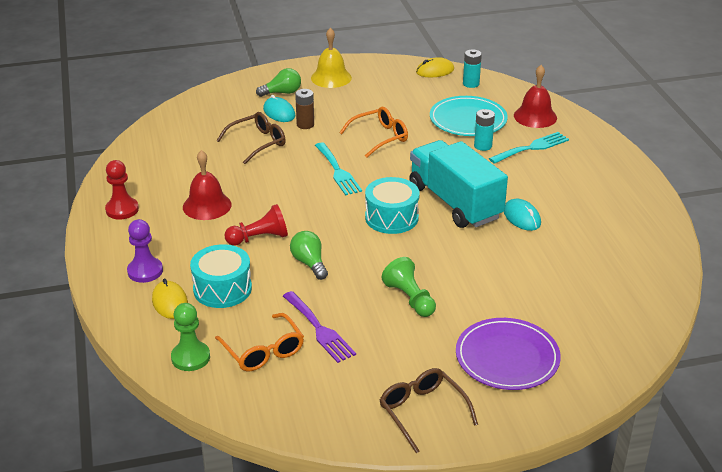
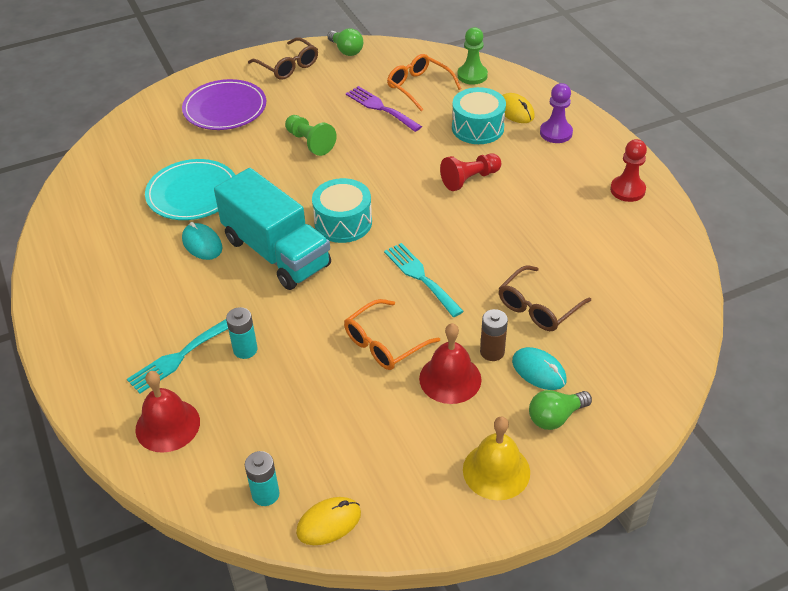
camera: 170 degrees right, 10 degrees up
(207, 205) = (544, 208): red bell -> red bell (450, 379)
(309, 263) = (410, 161): green light bulb -> green light bulb (346, 50)
(468, 120) = (267, 401): turquoise plate -> turquoise plate (192, 193)

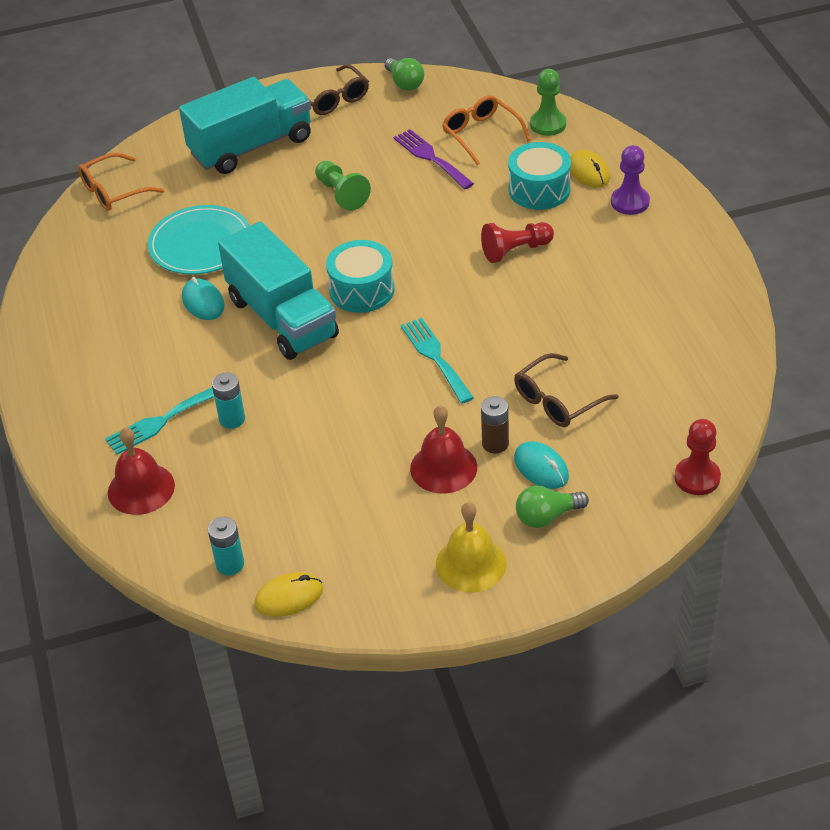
camera: 10 degrees right, 0 degrees up
(225, 108) = (251, 146): purple plate -> turquoise truck
(384, 343) = (381, 425): orange glasses -> orange glasses (113, 191)
(627, 190) = (695, 276): red pawn -> red pawn (697, 477)

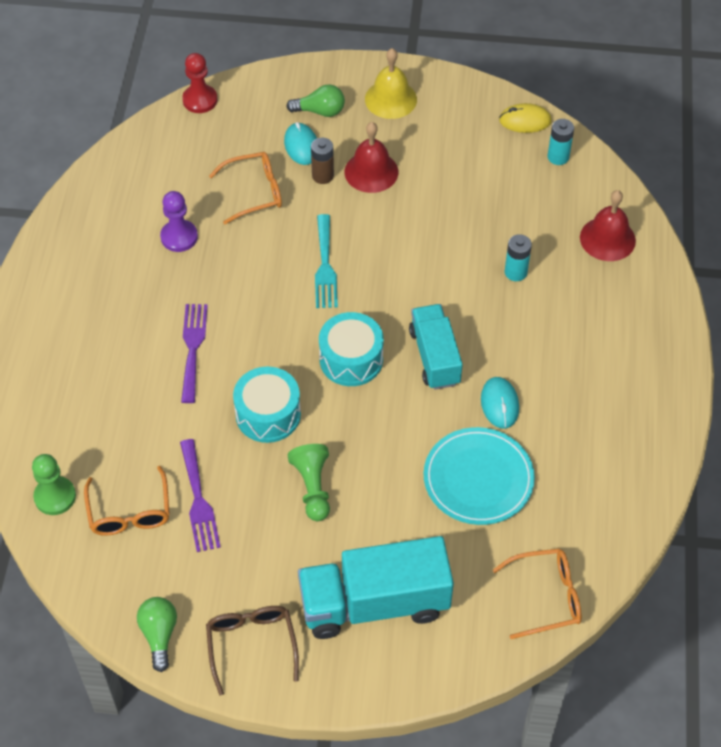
camera: 160 degrees left, 10 degrees up
(162, 421) = (574, 292): turquoise fork -> none
(282, 318) = (435, 357): turquoise truck -> turquoise truck, size x0.65
(515, 250) = (193, 347): red pawn -> purple fork
(539, 189) = (124, 411): turquoise drum -> turquoise drum (268, 414)
(557, 400) = (254, 192): brown glasses -> orange glasses
(589, 172) = (63, 413): yellow mouse -> none
(630, 202) = (55, 360): purple pawn -> purple pawn (179, 237)

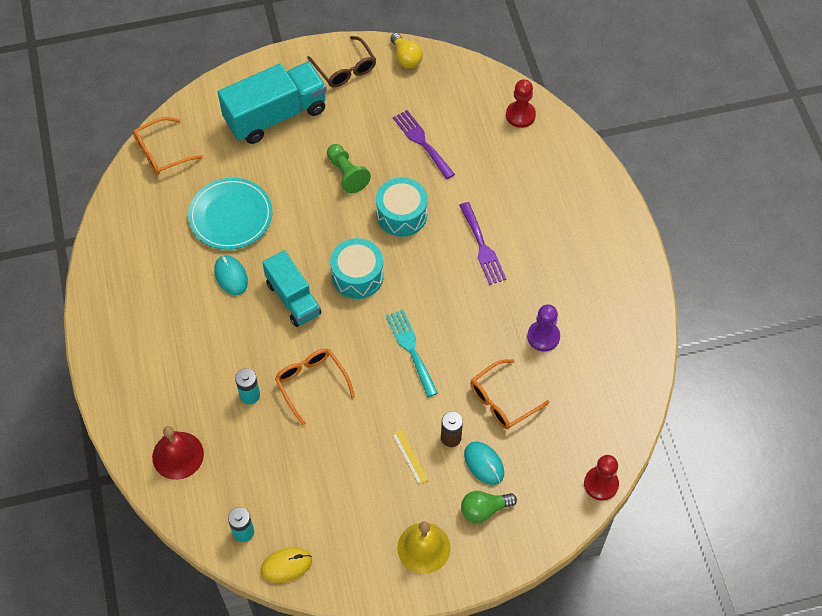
camera: 160 degrees right, 5 degrees up
(55, 496) = (520, 115): green pawn -> red pawn
(129, 512) = (465, 121): orange glasses -> orange glasses (311, 383)
(159, 635) = (406, 58): green light bulb -> yellow light bulb
(371, 171) = (409, 457): red bell -> yellow ruler

